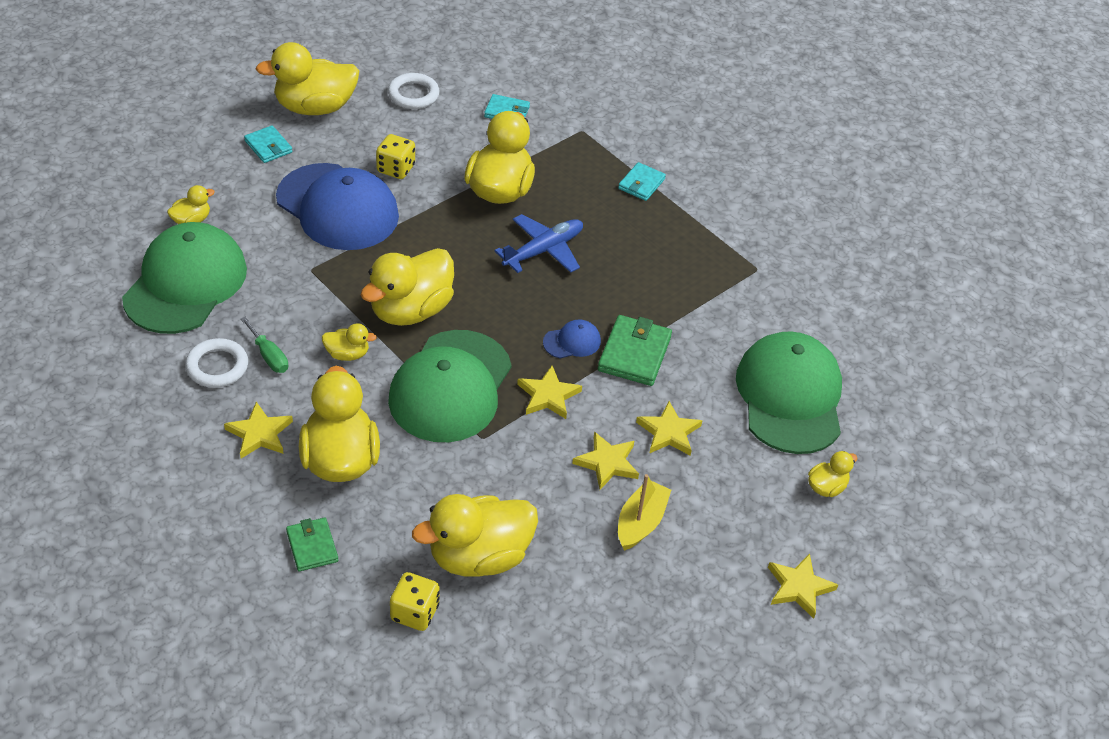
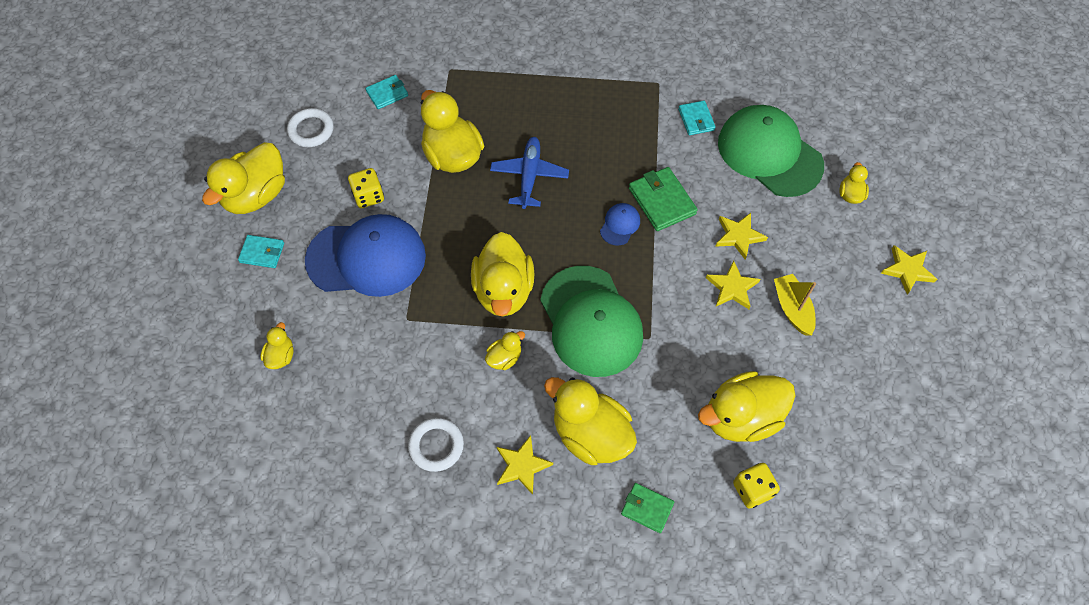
camera: 40 degrees left, 15 degrees up
(185, 283) = (338, 406): green cap -> none
(269, 356) = (459, 406): green screwdriver -> none
(479, 557) = (741, 417): yellow duck -> yellow duck turned 45 degrees clockwise
(548, 396) = (650, 274): yellow star -> none
(641, 184) = (529, 79): turquoise wallet -> turquoise wallet (696, 119)

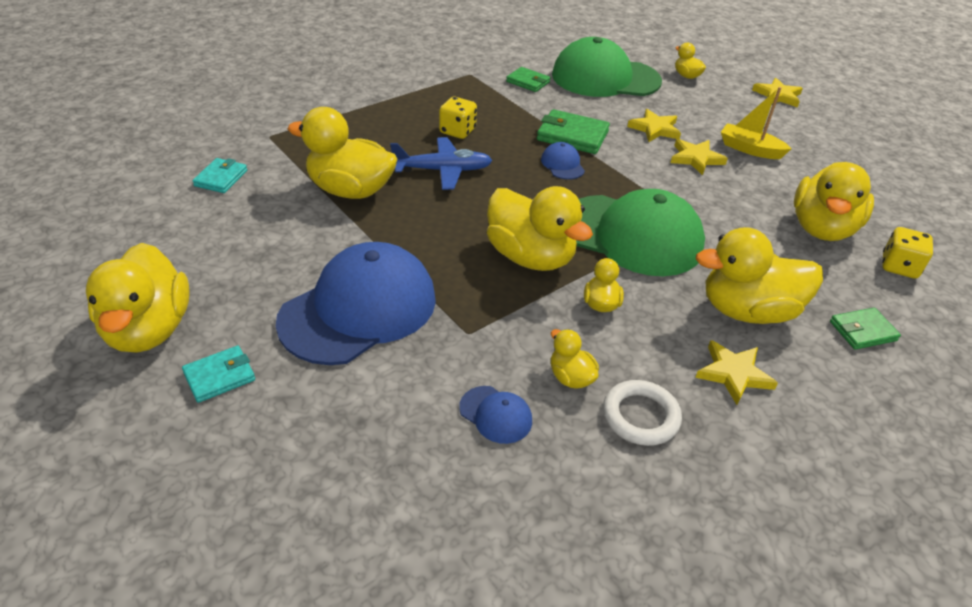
camera: 45 degrees left, 20 degrees down
(281, 356) = (364, 458): yellow duck -> yellow duck (570, 377)
(311, 130) = (160, 242): white ring -> none
(365, 382) = (496, 414): none -> blue cap
(368, 196) = (297, 260): yellow dice -> yellow dice (457, 131)
(529, 176) = (443, 170): blue plane -> blue plane turned 120 degrees clockwise
(696, 119) = (528, 82): turquoise wallet -> green wallet

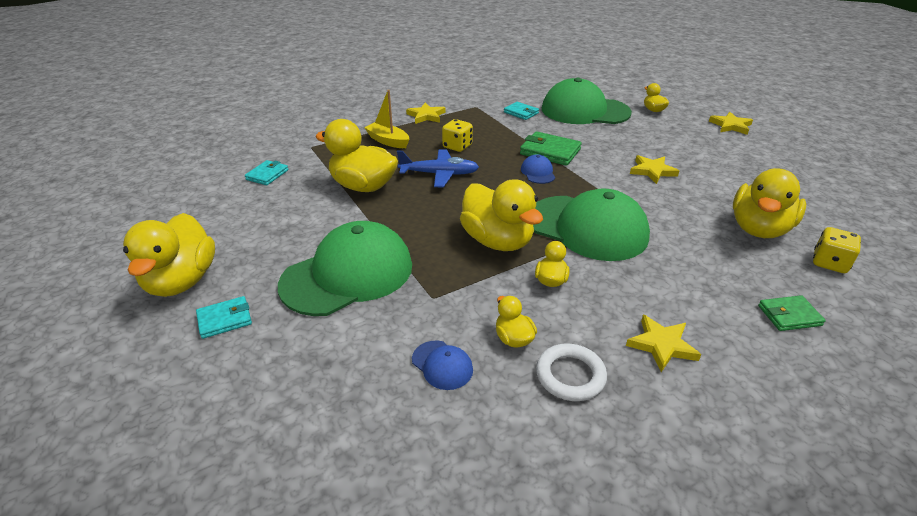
camera: 10 degrees right, 5 degrees down
(359, 309) = (348, 274): blue cap -> green cap
(528, 82) = (521, 113): green wallet -> turquoise wallet
(655, 129) = (620, 148): yellow star -> yellow star (426, 116)
(747, 311) = (681, 292): yellow duck -> none
(750, 149) = (701, 165): yellow boat -> yellow boat (388, 141)

